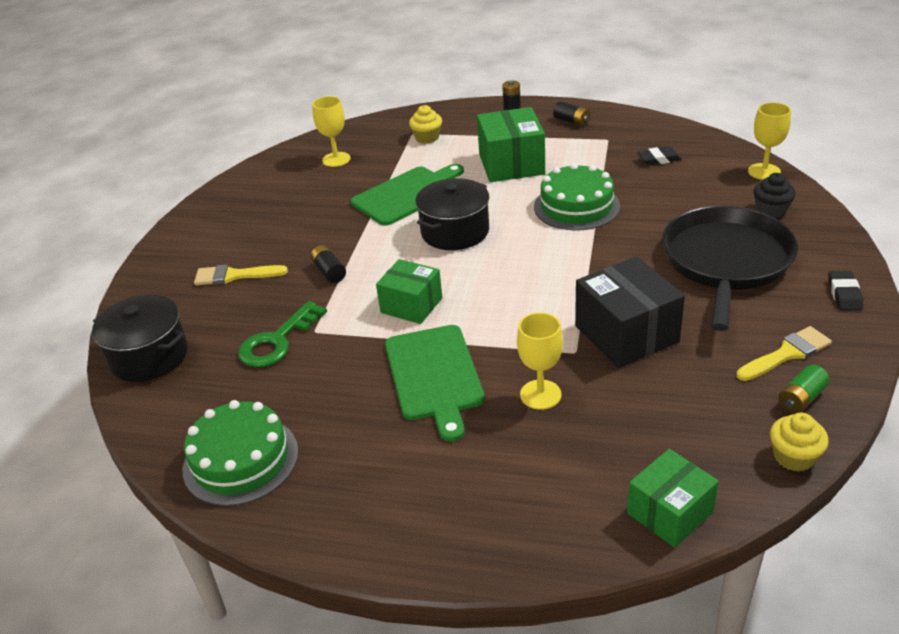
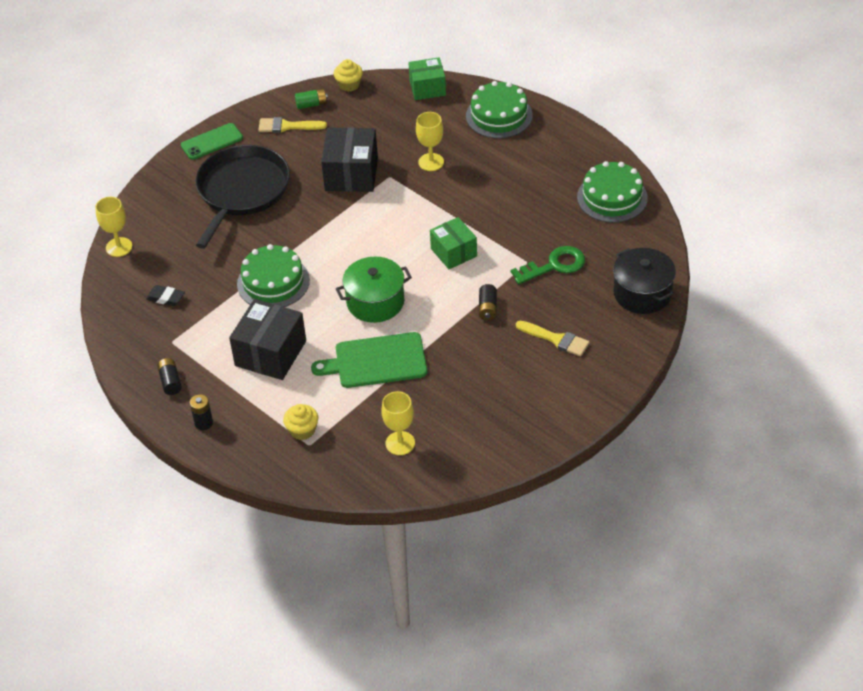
camera: 150 degrees left, 10 degrees up
(434, 376) = (477, 198): green cutting board -> none
(455, 232) = (375, 302): black pot -> green pot
(507, 517) = (499, 115): none -> green cake
(511, 164) = (270, 353): green box -> black box
(726, 262) = (241, 191): black pan -> black pan turned 150 degrees clockwise
(771, 210) = (163, 214): black cupcake -> none
(844, 294) = (212, 142): black eraser -> green phone

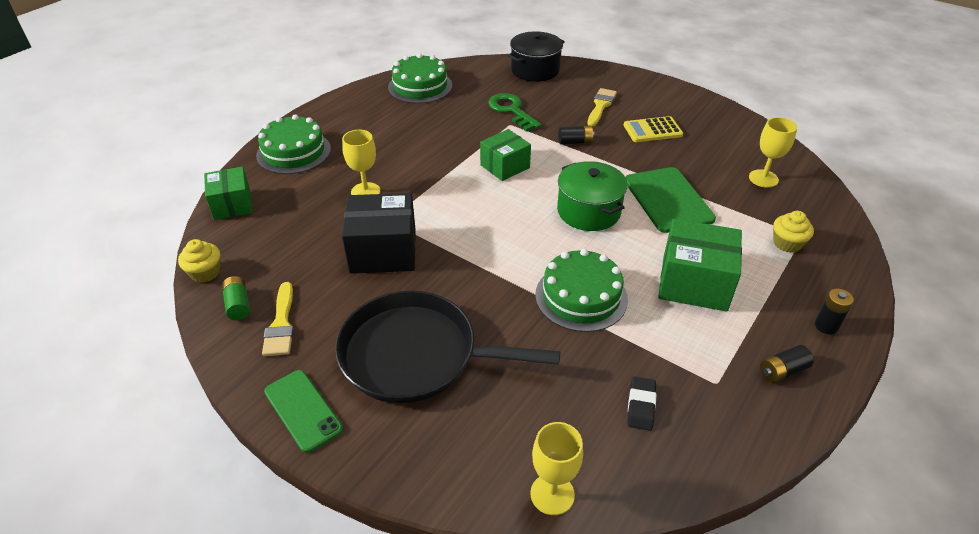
camera: 100 degrees left, 5 degrees down
(270, 353) = (694, 283): black box -> green box
(501, 374) = (652, 130): none -> yellow calculator

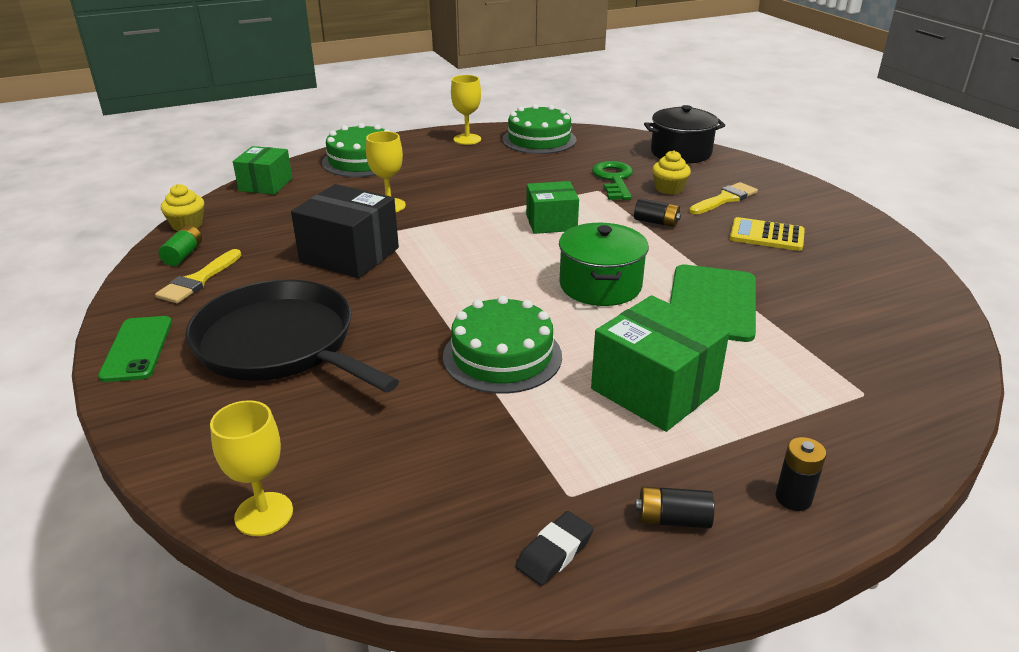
camera: 30 degrees right, 10 degrees down
(641, 406) = (452, 479): black eraser -> black eraser (554, 552)
(763, 178) = (872, 320): yellow goblet -> yellow goblet (467, 139)
(787, 243) = (832, 394): yellow cupcake -> yellow cupcake (669, 189)

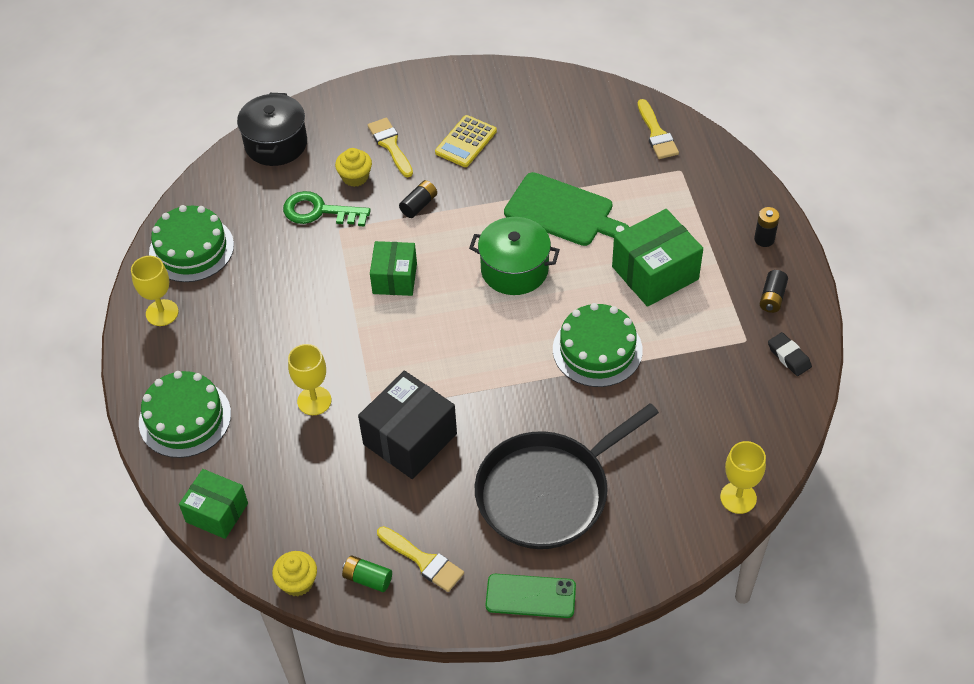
camera: 75 degrees left, 20 degrees up
(914, 365) = (656, 134): none -> yellow brush

